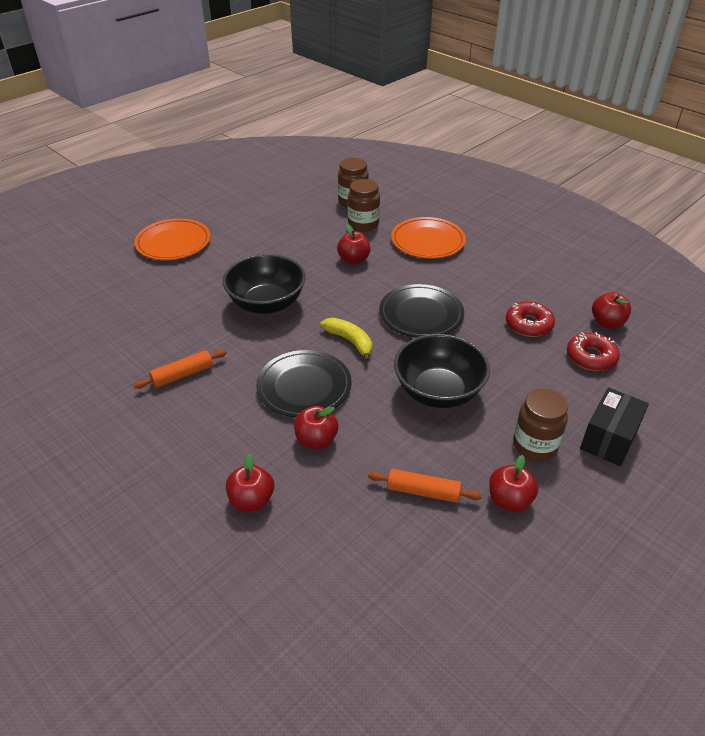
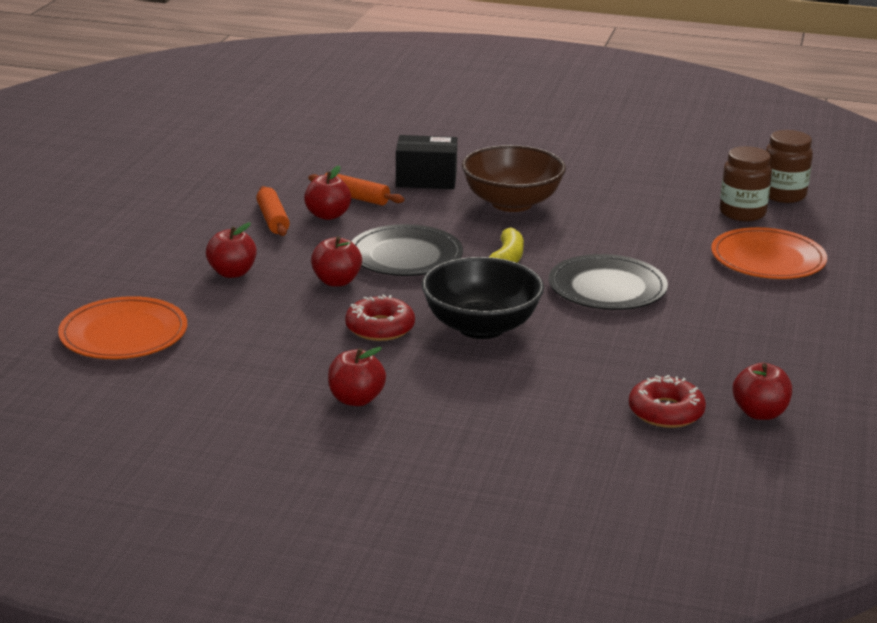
camera: 60 degrees right, 15 degrees down
(173, 242) = (550, 131): orange plate -> orange plate (124, 334)
(267, 303) = (512, 203): black bowl -> brown bowl
(354, 259) = (659, 226): red apple -> red apple (328, 215)
(423, 491) = (322, 350): orange rolling pin -> orange rolling pin (273, 219)
(528, 324) = (679, 358): red donut -> red donut (380, 328)
(535, 445) = (456, 400): brown jar -> none
(609, 439) = (519, 446): black box -> black box (426, 180)

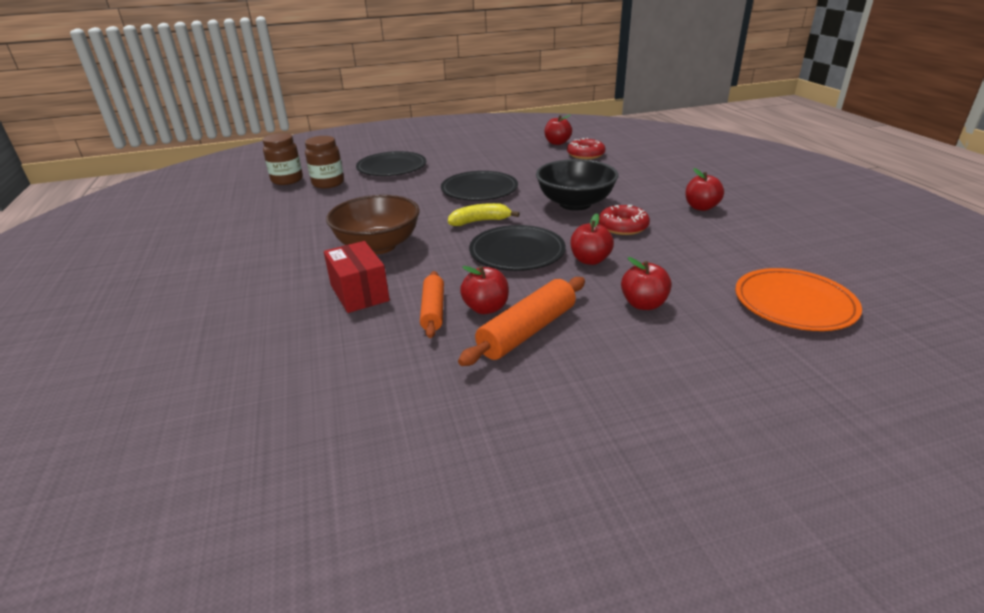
camera: 120 degrees left, 5 degrees up
(273, 219) = (527, 331): orange rolling pin -> orange rolling pin, size x1.51
(426, 180) = (359, 293): black box -> red box
(768, 259) = (391, 167): orange plate -> black plate

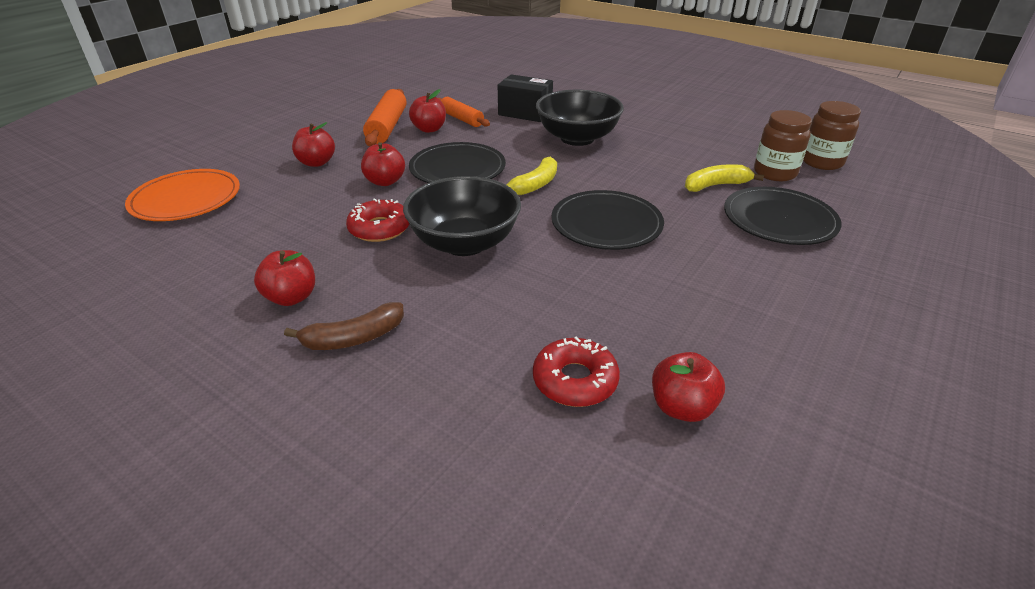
camera: 140 degrees right, 5 degrees up
(359, 293) = (525, 113): red box -> black box
(376, 188) = (716, 185): none -> yellow banana
(378, 246) = (577, 138): brown bowl -> black bowl
(672, 185) = (354, 338): none -> brown banana

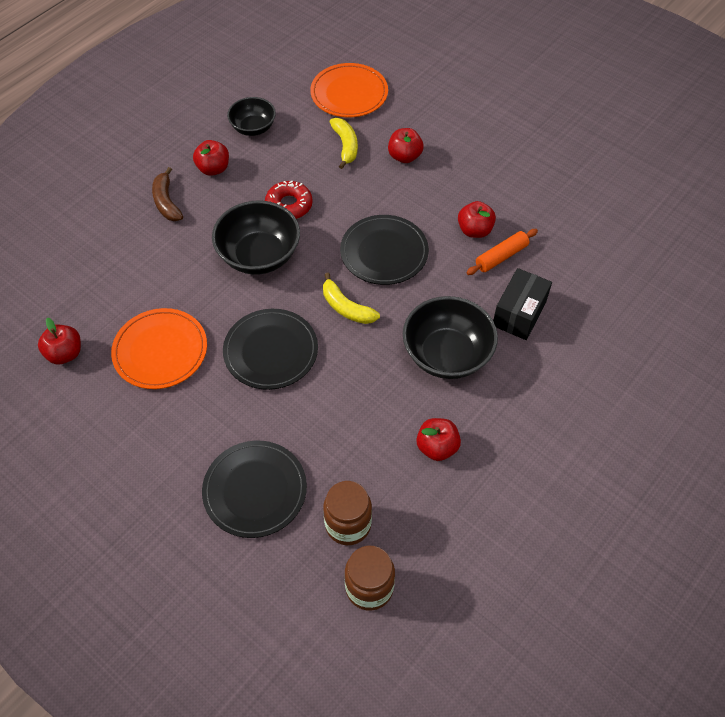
camera: 95 degrees right, 20 degrees up
(215, 269) = (253, 128): none -> black bowl
(385, 181) = (364, 203): red apple -> red apple (437, 447)
(387, 127) = (481, 198): orange rolling pin -> none
(575, 380) = (101, 305): red donut -> none
(637, 306) = (160, 351): none -> orange plate
(716, 185) = (327, 457): yellow banana -> yellow banana (345, 146)

